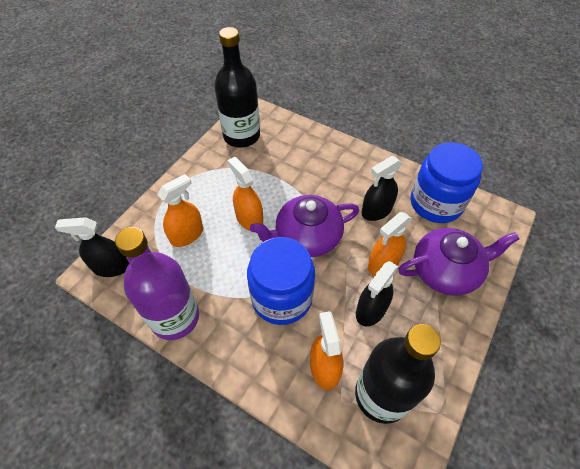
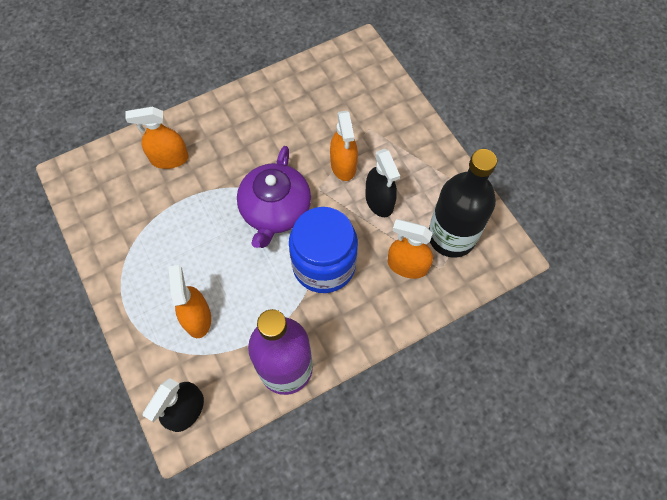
camera: 60 degrees left, 10 degrees up
(241, 136) = (101, 203): black bottle -> none
(249, 219) = (219, 250): orange spray bottle -> orange spray bottle (169, 159)
(376, 211) = (287, 136): black spray bottle -> none
(436, 203) = (312, 86): blue jar -> none
(446, 270) = (379, 123): purple teapot -> none

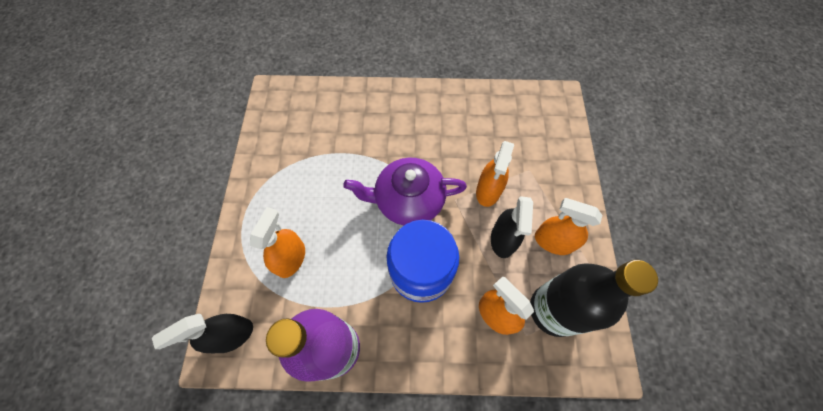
camera: 30 degrees right, 0 degrees up
(169, 159) = (351, 116): orange spray bottle -> orange spray bottle (553, 241)
(275, 210) = (408, 200): purple teapot -> purple teapot turned 45 degrees clockwise

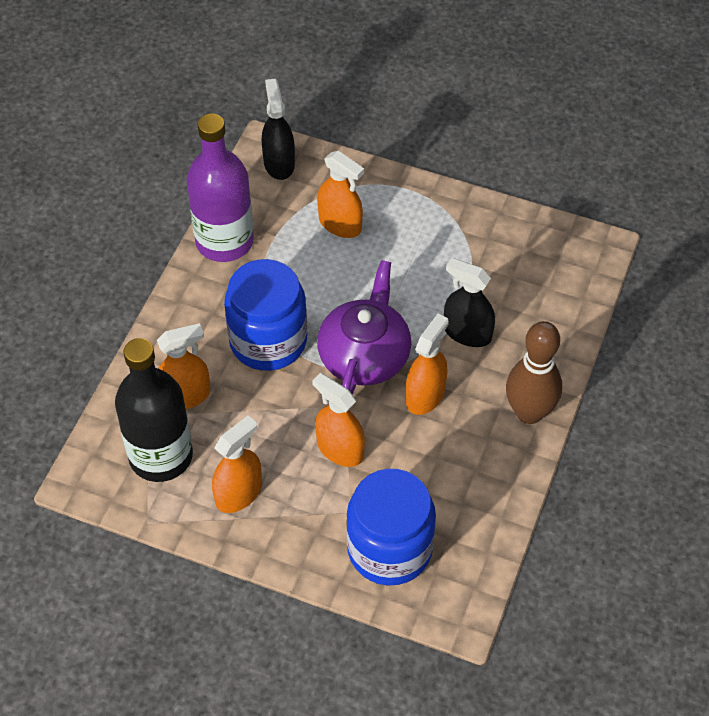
camera: 110 degrees right, 10 degrees down
(413, 98) = (529, 412): none -> brown bowling pin
(425, 154) = (425, 395): none -> orange spray bottle
(503, 239) = (267, 439): black spray bottle -> black spray bottle (467, 333)
(541, 141) = (389, 549): none -> blue jar

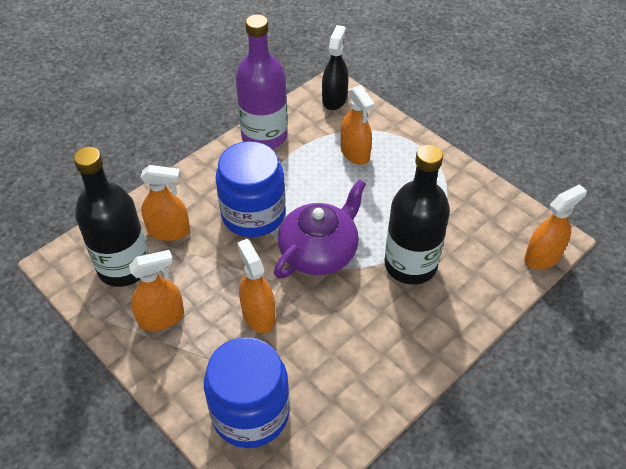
camera: 25 degrees right, 5 degrees down
(425, 395) = (350, 300): orange spray bottle -> orange spray bottle (542, 257)
(467, 333) = (410, 265): black spray bottle -> black bottle
(529, 412) = (429, 347): brown bowling pin -> none

